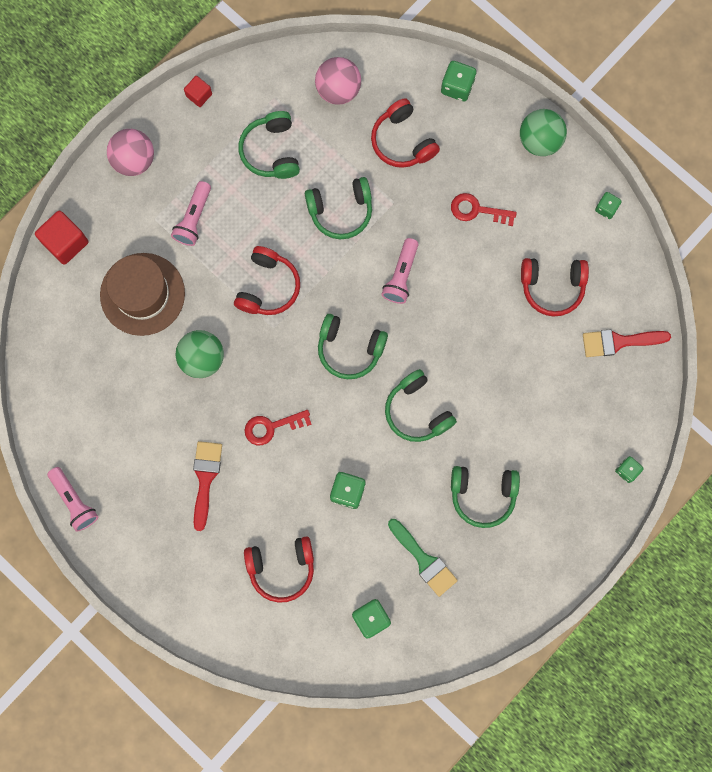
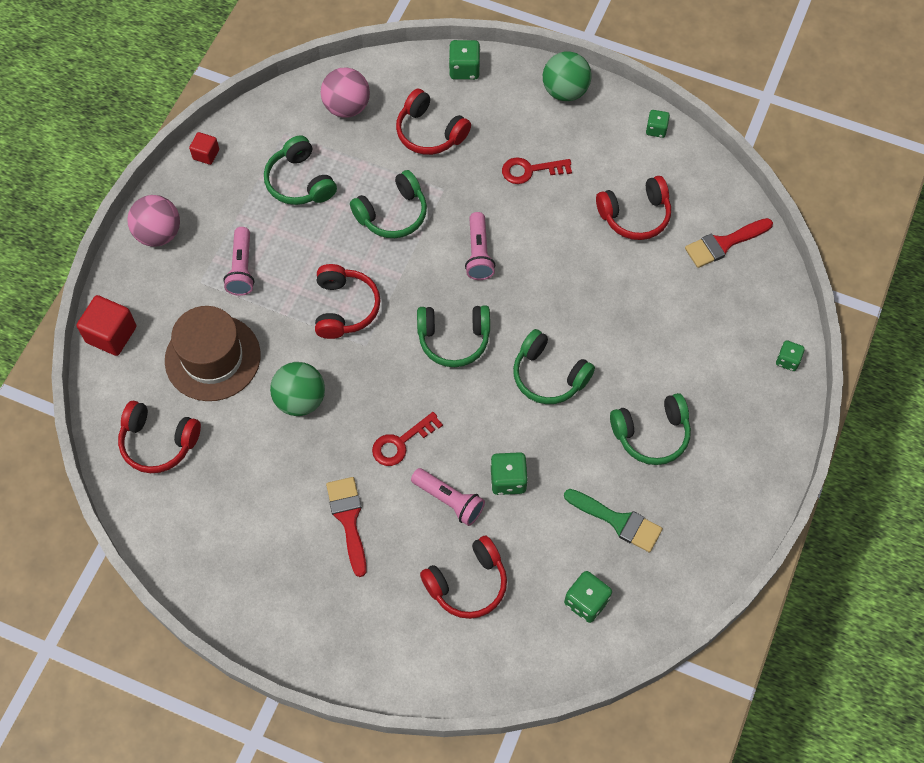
camera: 20 degrees left, 15 degrees down
(74, 355) = (158, 442): none -> red headphones
(74, 501) = (210, 593): pink flashlight -> pink flashlight (449, 500)

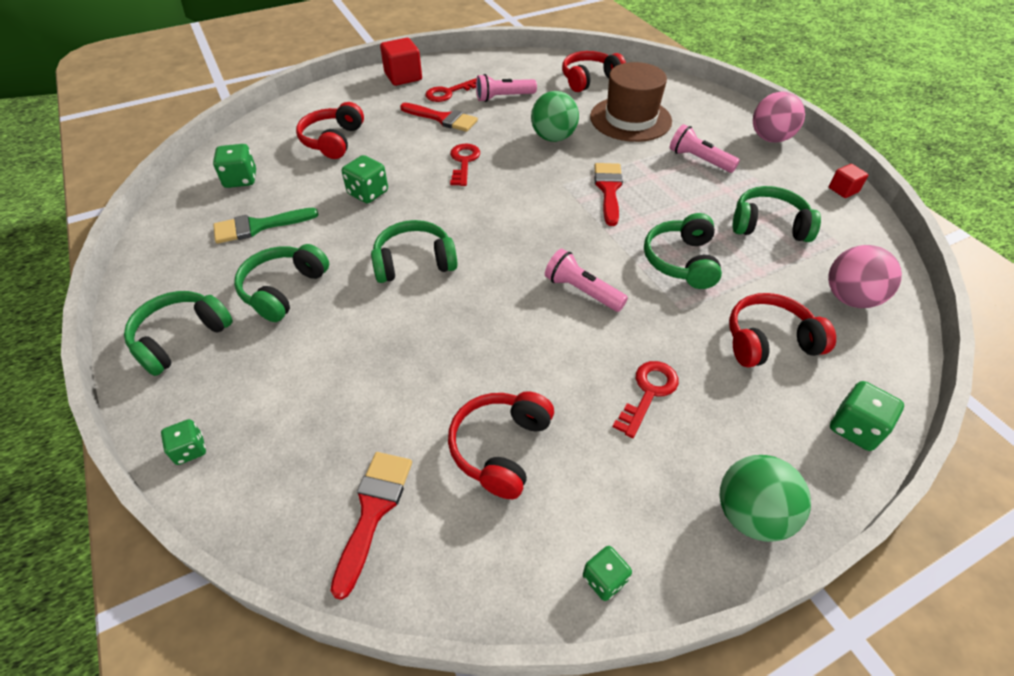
camera: 130 degrees right, 15 degrees down
(111, 334) = (693, 92): red cube -> red cube (403, 77)
(295, 556) = (448, 93): none -> red key
(344, 308) = (608, 190): red headphones -> red brush
(449, 500) = (394, 161): pink flashlight -> pink flashlight (503, 97)
(453, 339) = (513, 229): green headphones -> green headphones (181, 338)

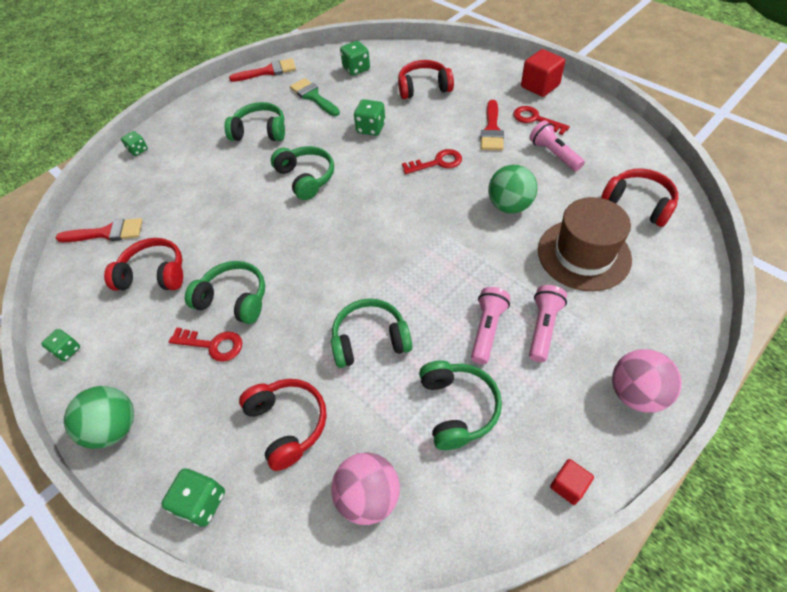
camera: 75 degrees right, 5 degrees up
(181, 338) = (211, 112): green headphones -> green headphones (234, 299)
(582, 291) = (308, 279): pink flashlight -> pink flashlight (487, 329)
(608, 190) = (449, 265): red brush -> red brush (268, 71)

